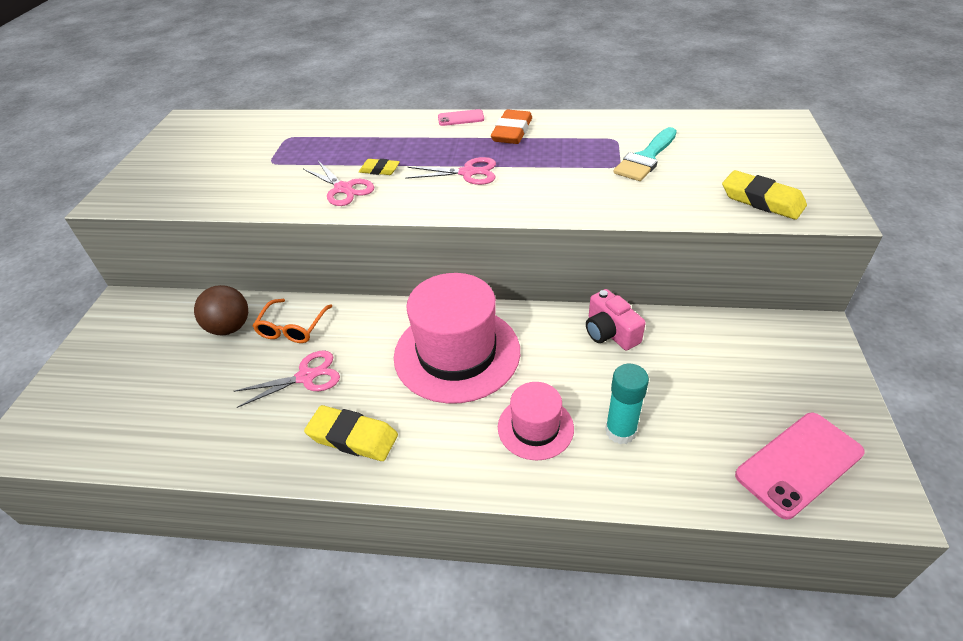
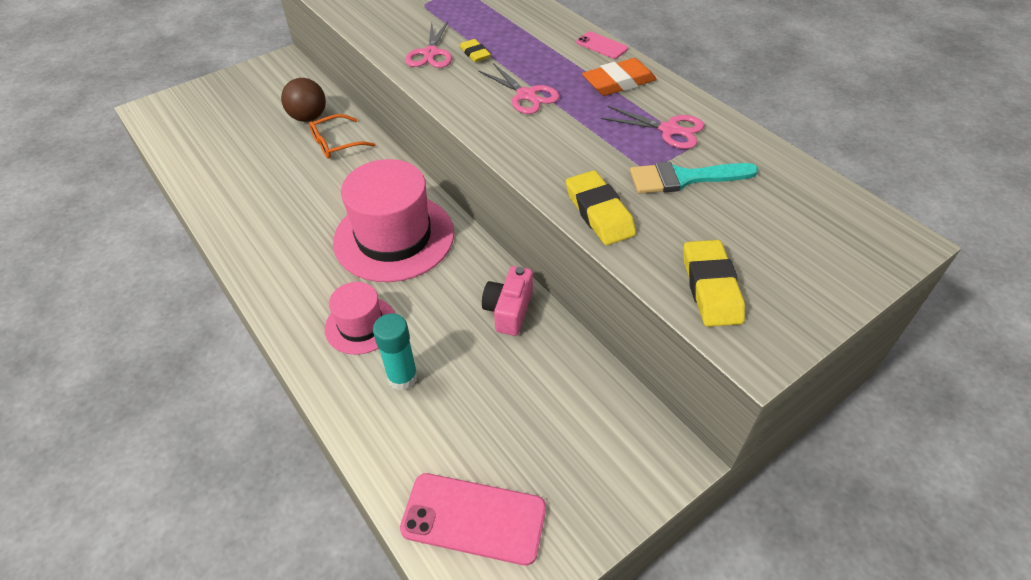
camera: 45 degrees right, 5 degrees up
(306, 377) = (300, 181): pink scissors -> pink scissors (669, 130)
(353, 437) = (269, 238): yellow eraser -> yellow eraser (599, 212)

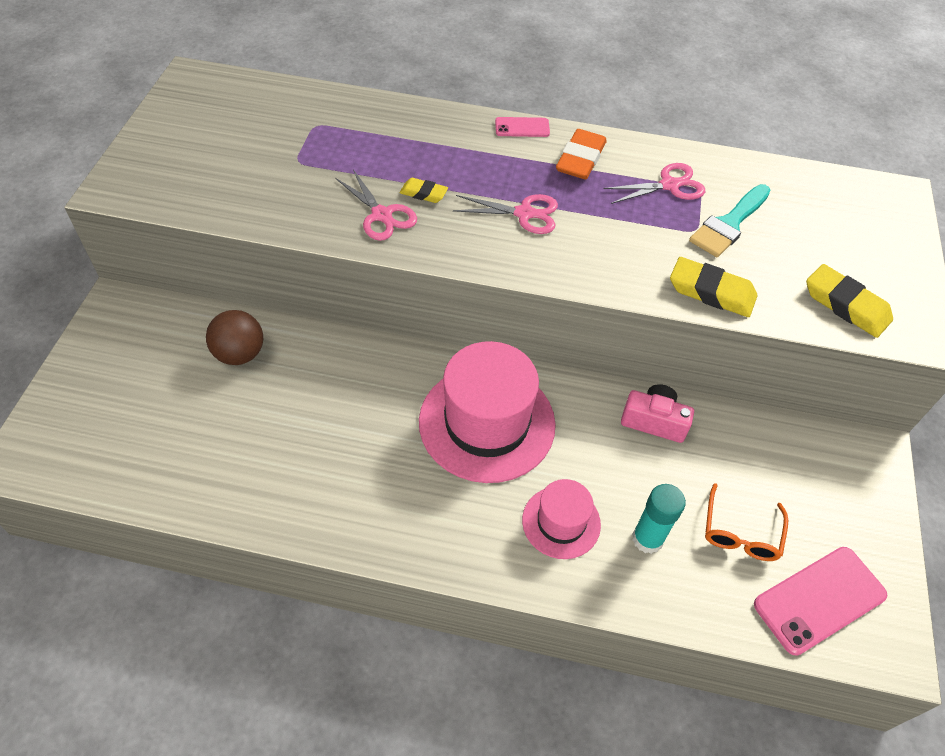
camera: 45 degrees left, 5 degrees up
(337, 143) = (309, 364): orange glasses -> orange glasses (740, 532)
(509, 310) = (654, 421): pink camera -> pink camera turned 135 degrees clockwise

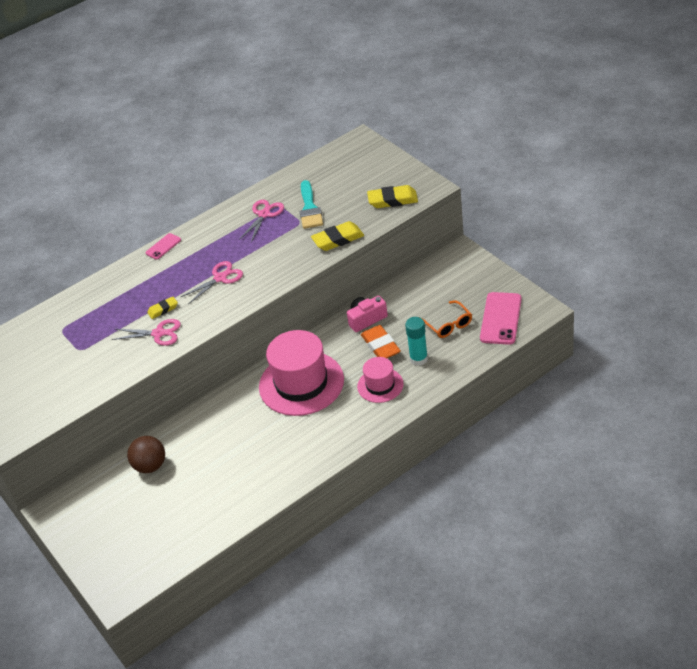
camera: 40 degrees left, 10 degrees down
(580, 159) = (210, 237): orange eraser -> orange eraser (380, 346)

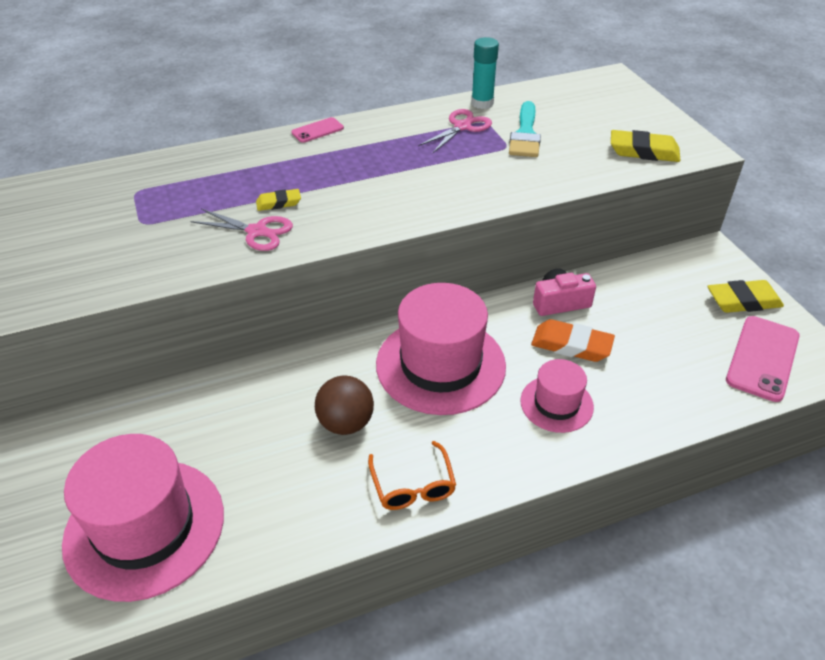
camera: 10 degrees right, 0 degrees up
(150, 466) = (179, 420): brown ball -> brown ball (346, 423)
(162, 527) = (145, 527): none -> pink hat
(220, 278) = (373, 185): pink scissors -> none
(338, 239) = (553, 179): yellow eraser -> yellow eraser (743, 301)
(380, 346) = (571, 345): orange eraser -> orange eraser turned 60 degrees counterclockwise
(418, 359) = (624, 381): turquoise glue stick -> turquoise glue stick (482, 103)
(448, 324) = (679, 343): orange glasses -> orange glasses (413, 485)

